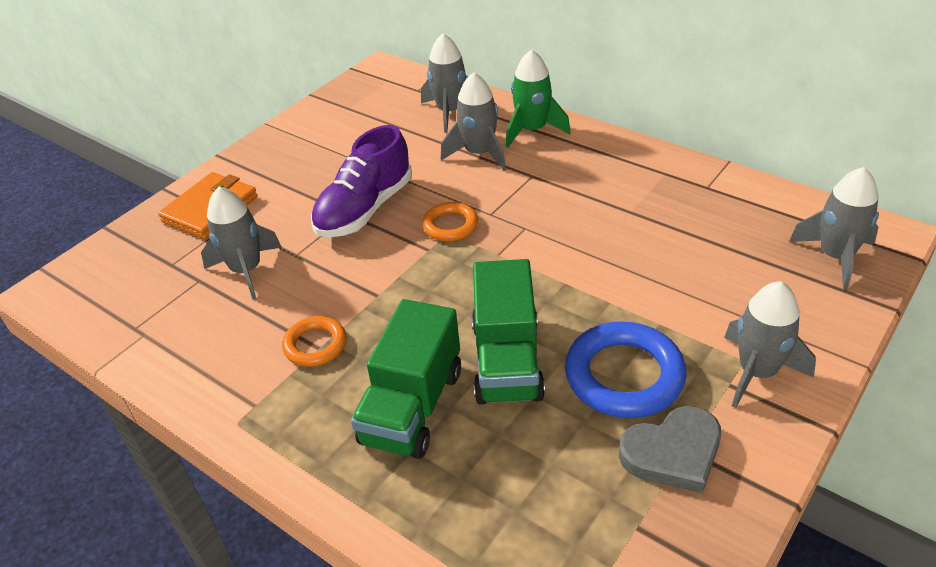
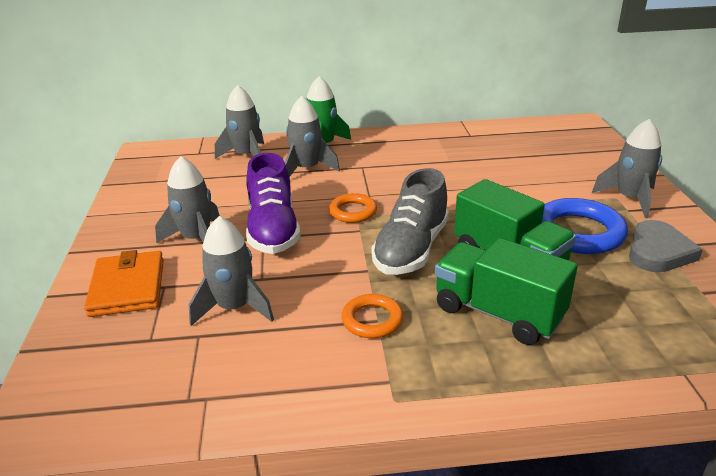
camera: 45 degrees left, 10 degrees down
(413, 407) = (498, 313): green truck -> green truck turned 150 degrees clockwise
(440, 296) = (411, 249): none -> grey shoe
(835, 257) = (577, 139): grey rocket -> grey rocket (196, 239)

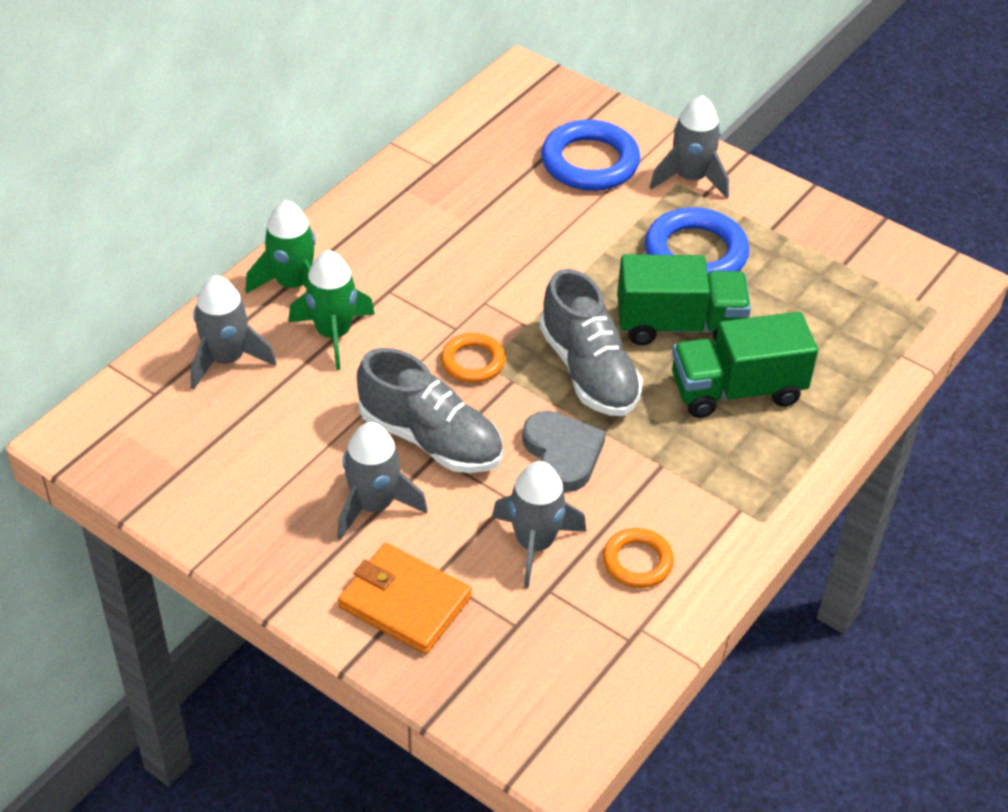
camera: 50 degrees left, 15 degrees up
(273, 229) = (430, 439): purple shoe -> grey shoe
(307, 169) = (333, 334): grey rocket -> green rocket
(372, 320) = (658, 468): orange ring -> orange ring (637, 562)
(567, 167) = (590, 162): none -> blue ring
(658, 251) = (775, 236): grey heart -> grey heart (562, 453)

